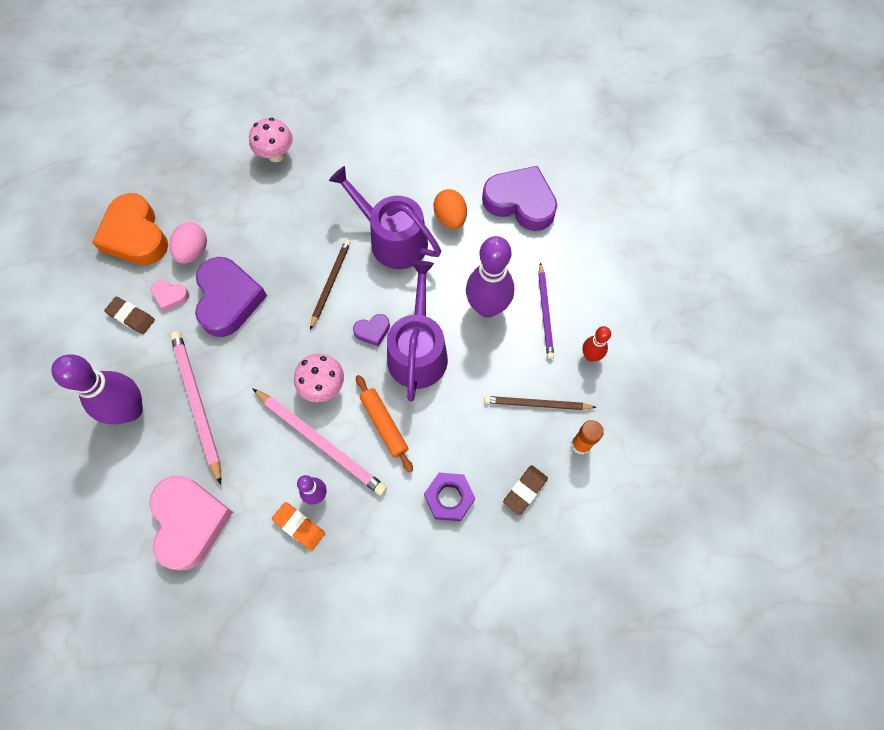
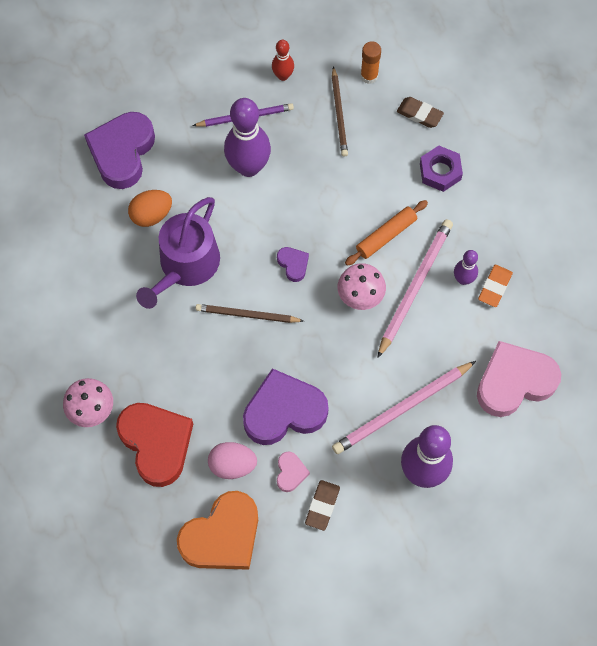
camera: 100 degrees left, 0 degrees up
(232, 197) = (156, 444): none -> red heart
(418, 351) = (306, 220): purple watering can -> none

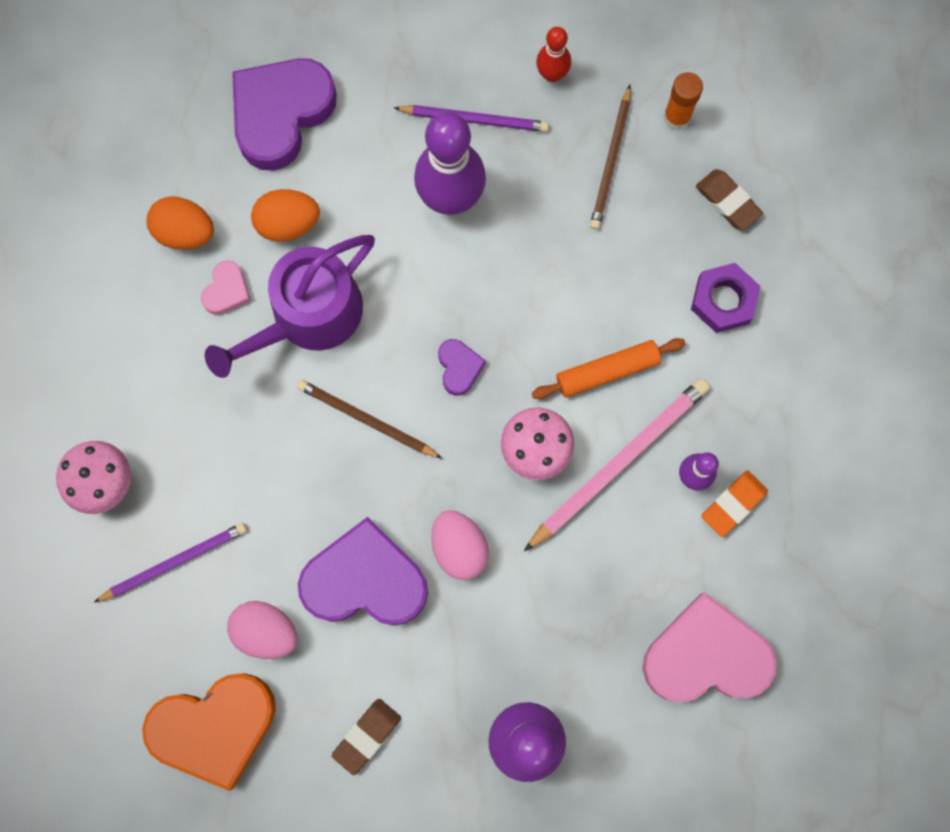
camera: 20 degrees right, 10 degrees up
(87, 241) = (185, 232): none -> orange egg
(156, 444) = (174, 562): red heart -> purple pencil
(290, 473) = (341, 672): pink heart -> pink heart (227, 290)
(336, 371) = (459, 548): none -> pink egg
(402, 409) = (532, 637): pink pencil -> none

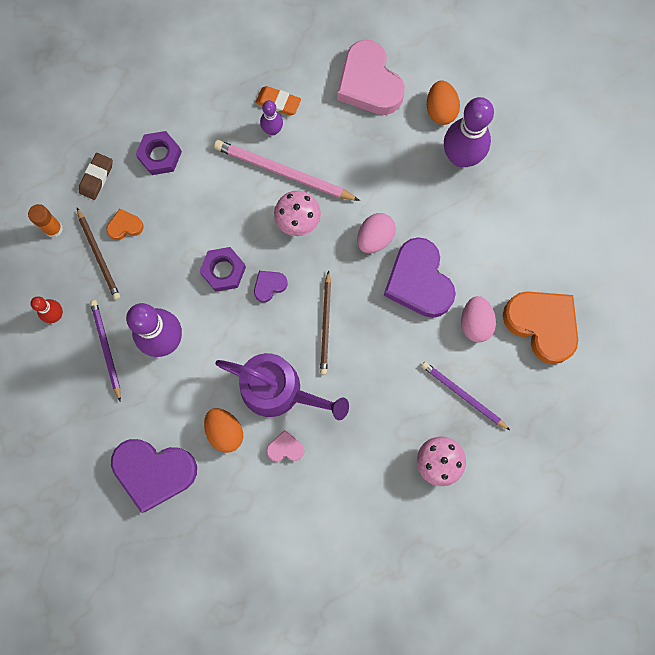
camera: 115 degrees left, 0 degrees up
(185, 232) = (259, 494): orange egg -> orange egg (440, 110)
(367, 736) = (503, 240): brown eraser -> none
(510, 315) = (223, 271): none -> purple nut
(607, 371) = (232, 201): orange rolling pin -> none
(611, 160) = (99, 255): brown pencil -> brown pencil turned 75 degrees clockwise
(637, 211) = (125, 226): none -> orange heart

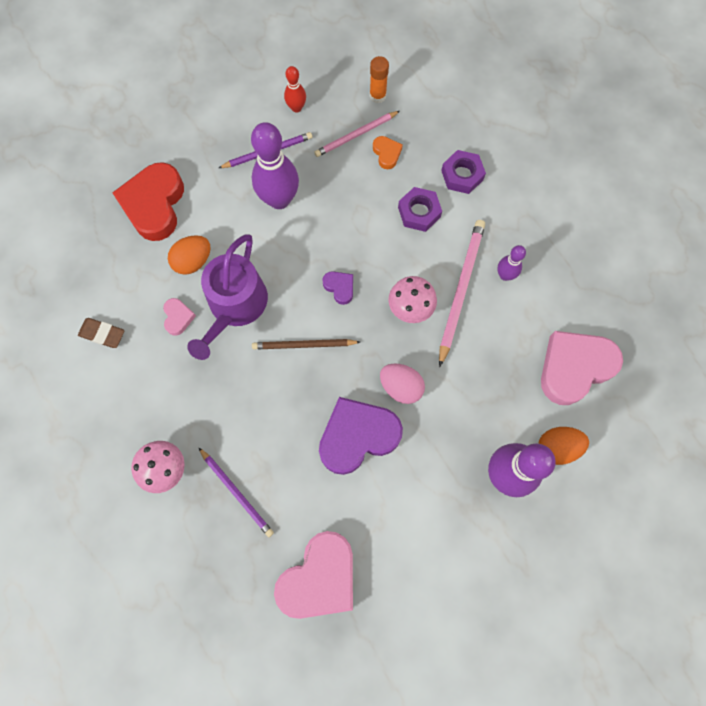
camera: 85 degrees right, 5 degrees down
(96, 177) = (432, 124): brown eraser -> brown eraser (102, 334)
(99, 255) = (356, 135): brown pencil -> pink pencil
(154, 472) = (154, 205): purple heart -> red heart
(223, 271) = (351, 244): purple nut -> purple nut (419, 212)
(278, 102) = (536, 278): orange eraser -> none
(463, 395) = (236, 492): purple pencil -> purple pencil turned 105 degrees clockwise
(475, 323) = (316, 501): pink egg -> none
(542, 325) = (319, 577): orange heart -> pink heart

